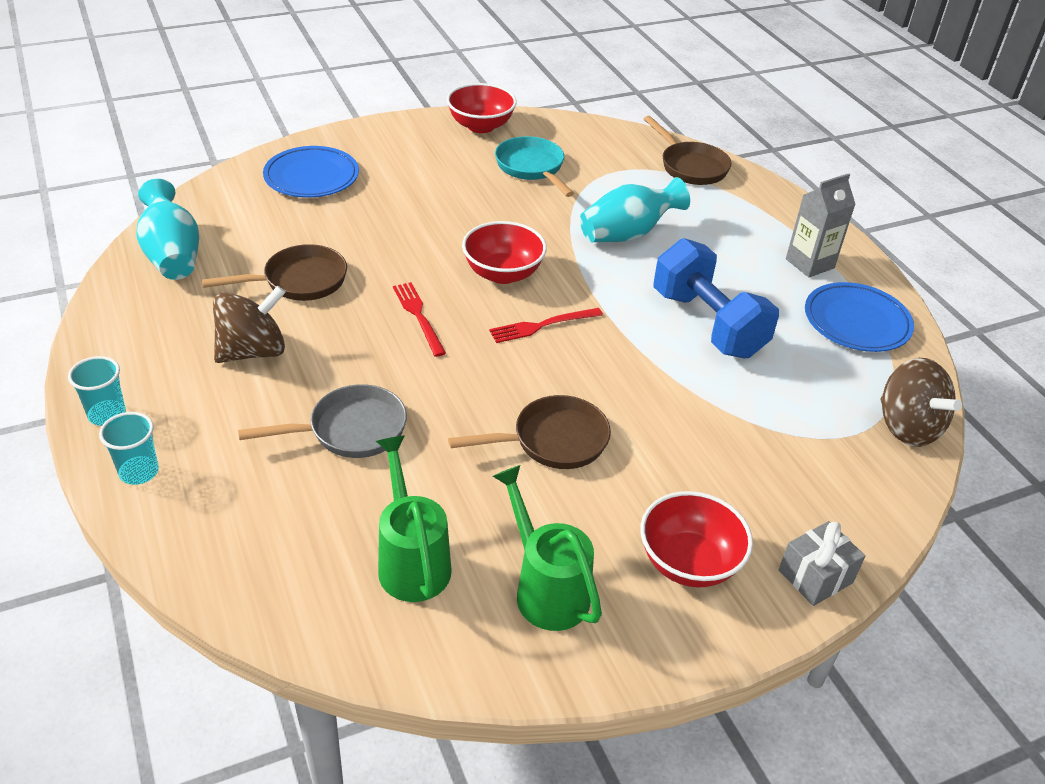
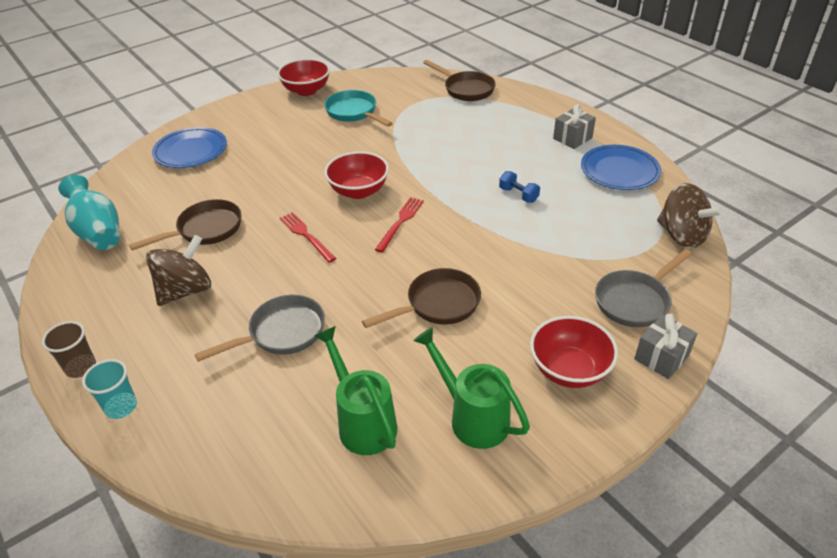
camera: 10 degrees left, 0 degrees up
(107, 414) = (81, 367): turquoise cup -> brown cup
(542, 325) = (400, 222): red fork -> red fork turned 150 degrees clockwise
(628, 234) = (439, 144): turquoise vase -> none
(707, 324) = (518, 195): blue dumbbell -> blue dumbbell, size x0.41
(809, 263) = (572, 138): grey carton -> grey gift
(809, 497) = (635, 301): none -> grey pan

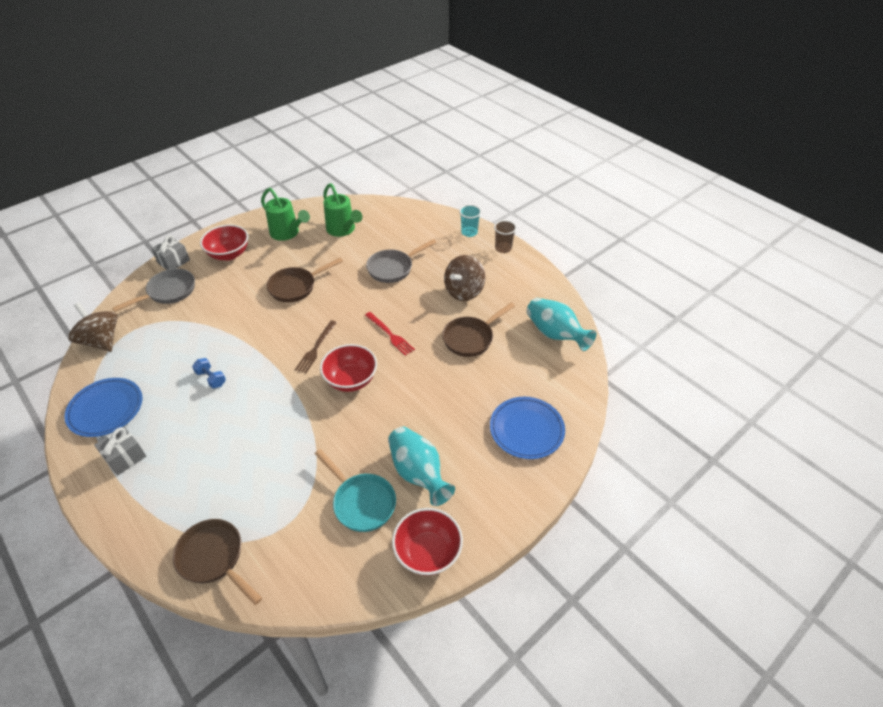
camera: 175 degrees right, 5 degrees up
(302, 126) = (418, 473): none -> turquoise vase
(400, 222) = (316, 348): red fork -> brown fork

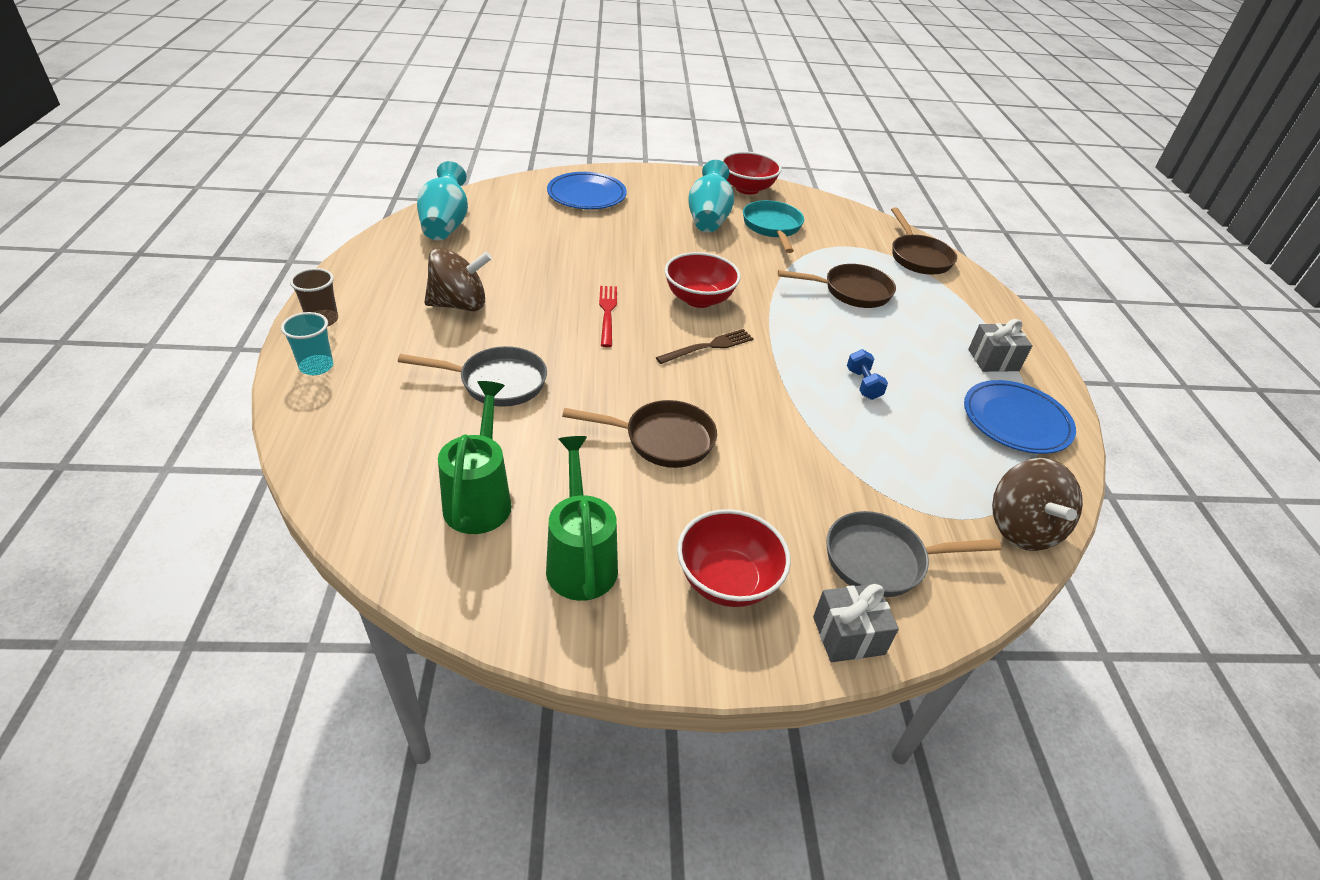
camera: 145 degrees left, 5 degrees down
(471, 338) = (528, 264): brown pan -> brown pan (851, 291)

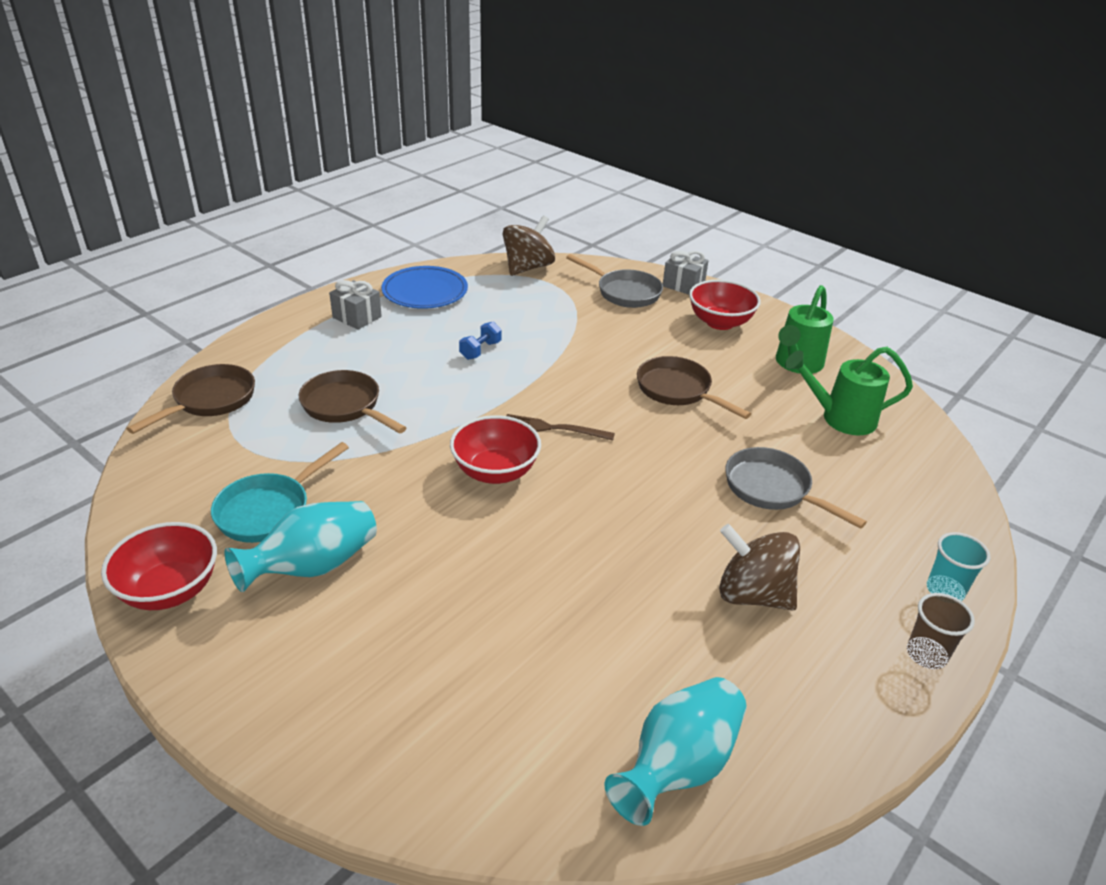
camera: 135 degrees left, 5 degrees down
(480, 498) = (841, 418): green watering can -> green watering can turned 45 degrees clockwise
(586, 195) = (401, 714): blue plate -> none
(607, 313) = (603, 503): red fork -> none

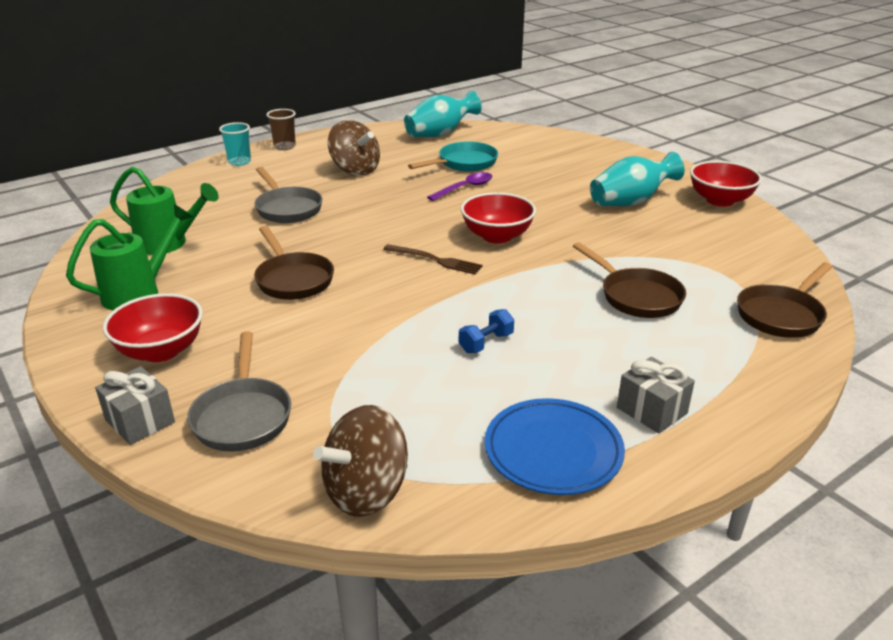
camera: 165 degrees left, 5 degrees down
(269, 510) = (675, 230): turquoise pan -> turquoise pan (464, 163)
(564, 568) = (465, 188): none -> purple spoon
(624, 292) = (243, 416): grey pan -> grey pan turned 150 degrees counterclockwise

